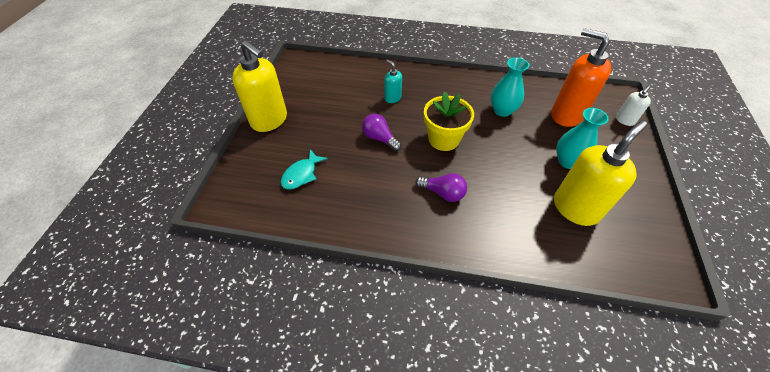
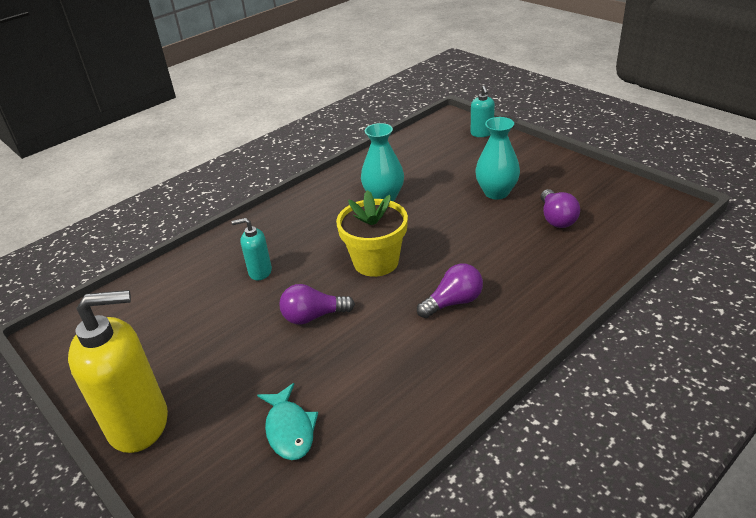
camera: 50 degrees left, 15 degrees down
(566, 115) = (438, 161): orange soap dispenser -> none
(575, 208) = (556, 219): yellow soap dispenser -> purple light bulb
(624, 120) = (482, 133): white soap dispenser -> turquoise soap dispenser

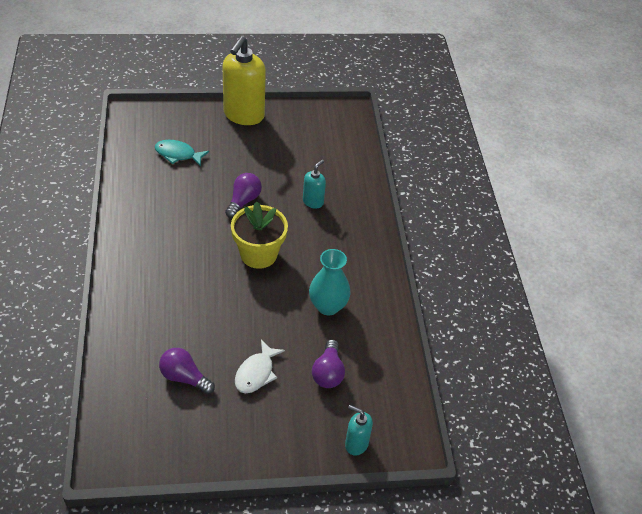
camera: 120 degrees right, 10 degrees up
(453, 302) = (179, 261): purple light bulb -> purple light bulb (328, 373)
(496, 192) = (256, 373): turquoise vase -> white fish

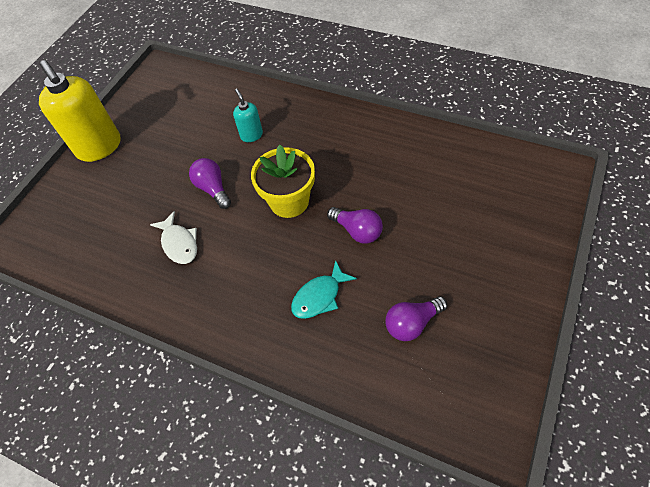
camera: 50 degrees left, 10 degrees up
(178, 154) = (108, 222): turquoise fish -> turquoise fish (319, 296)
(256, 373) = (434, 257): white fish -> white fish (179, 243)
(328, 306) = (382, 171): turquoise vase -> none
(328, 373) = (459, 200): purple light bulb -> purple light bulb (357, 231)
(356, 444) = (546, 209): turquoise soap dispenser -> none

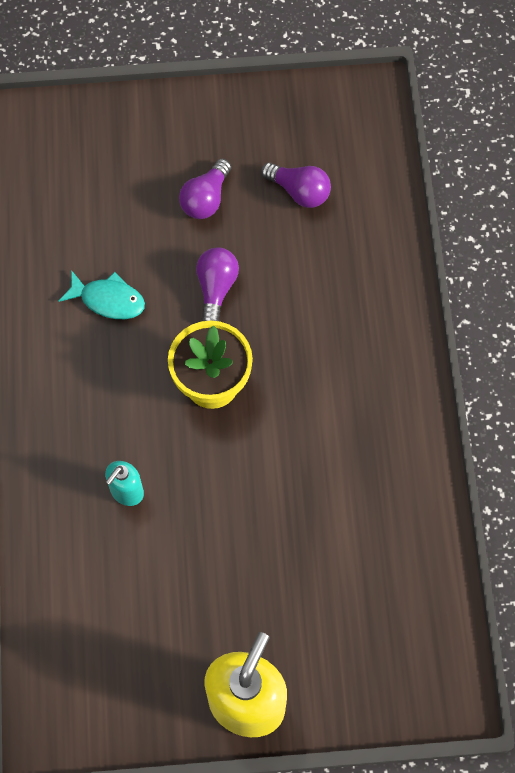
camera: 125 degrees left, 10 degrees up
(179, 243) = (335, 477): white fish -> none
(213, 189) = (238, 487): purple light bulb -> purple light bulb (206, 199)
(319, 296) = (317, 288): turquoise fish -> turquoise fish (108, 300)

